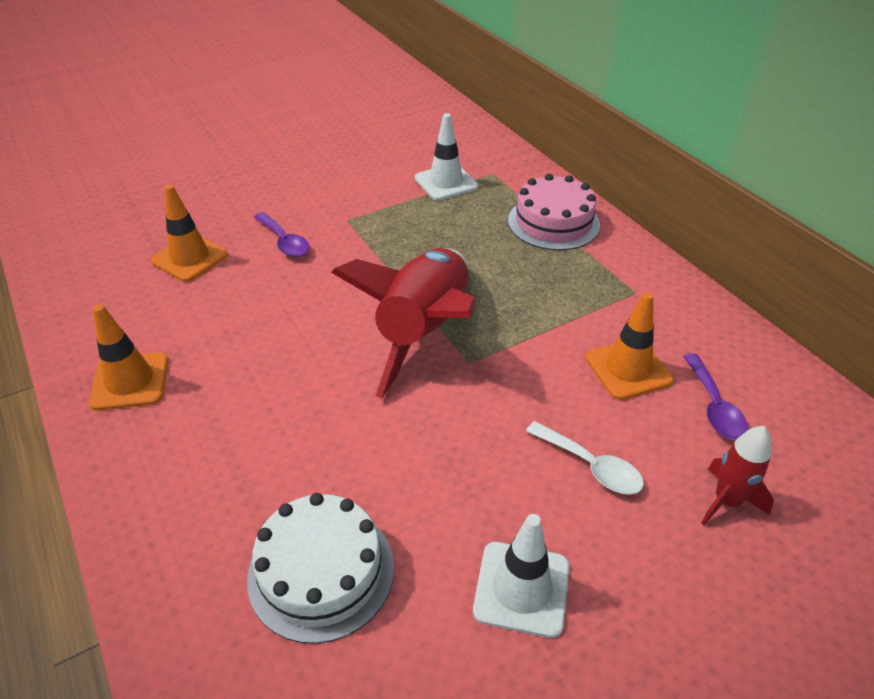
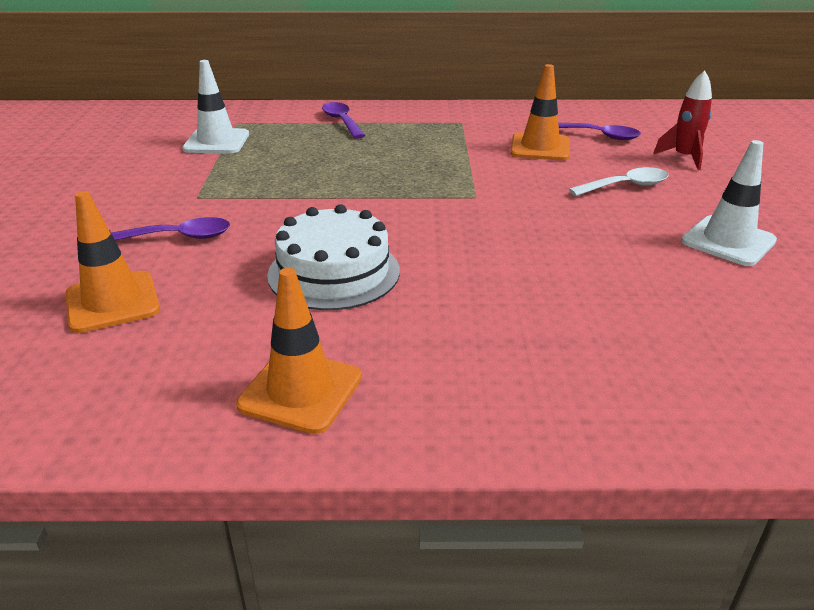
camera: 60 degrees left, 10 degrees down
(321, 571) = (673, 322): white cake -> white cake (334, 272)
(424, 331) = (416, 204): red rocket -> none
(553, 222) = (342, 121): pink cake -> purple spoon

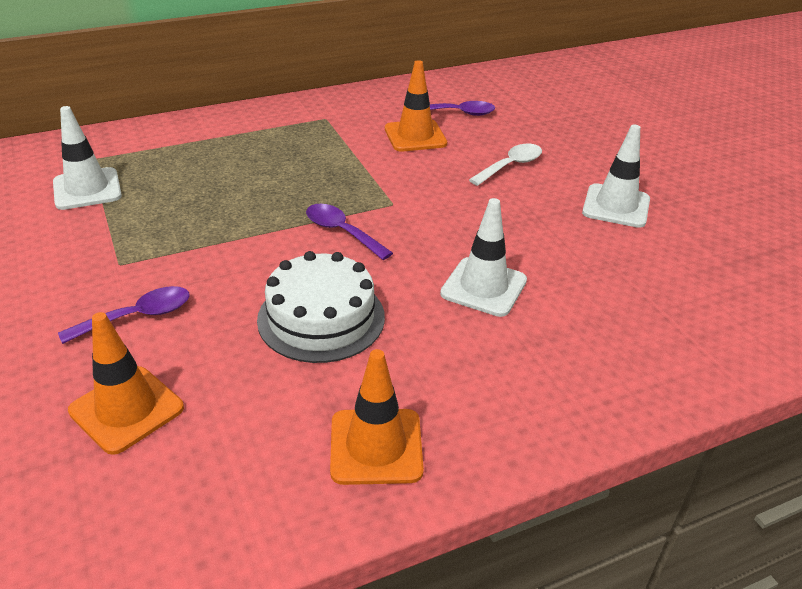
camera: 25 degrees left, 5 degrees up
(342, 121) = (206, 138): purple spoon -> purple spoon (342, 232)
(518, 282) = (483, 287): none -> white traffic cone
(684, 158) = (539, 125): red rocket -> none

